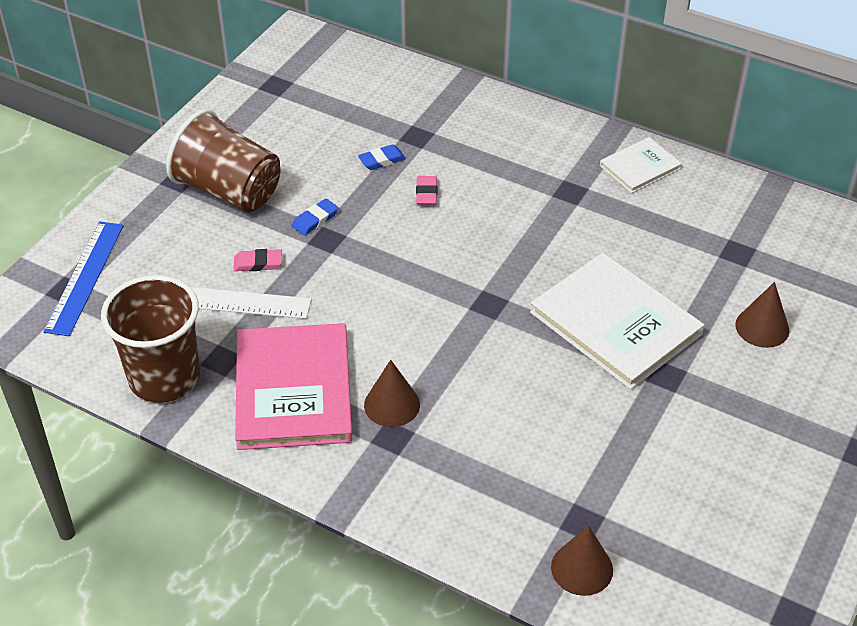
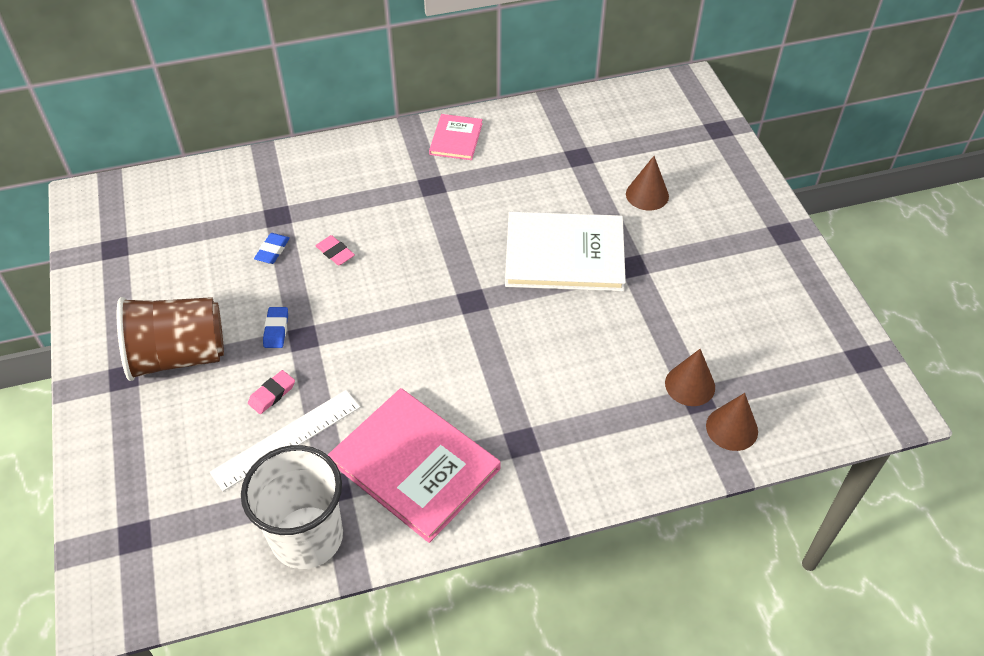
camera: 45 degrees left, 5 degrees up
(85, 277) = (139, 513): blue ruler -> none
(164, 377) = (307, 537): brown cup -> white cup
(392, 404) = (494, 420): brown cone -> brown cone (690, 385)
(640, 167) = (456, 139): white book -> pink book

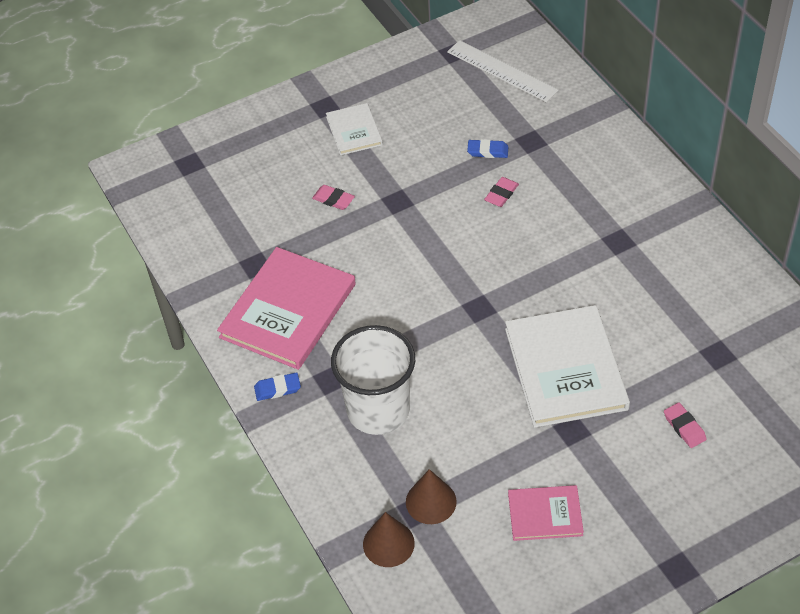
camera: 80 degrees right, 0 degrees up
(178, 356) = (354, 131): brown cup -> white book
(276, 329) = (400, 181): blue eraser -> blue eraser (277, 389)
(286, 439) = (293, 222): white ruler -> white ruler (502, 71)
(307, 537) = (208, 261): white cup -> white cup (378, 410)
(456, 139) = (696, 243): pink book -> pink book (545, 514)
(647, 195) = (684, 427): brown cone -> pink eraser

